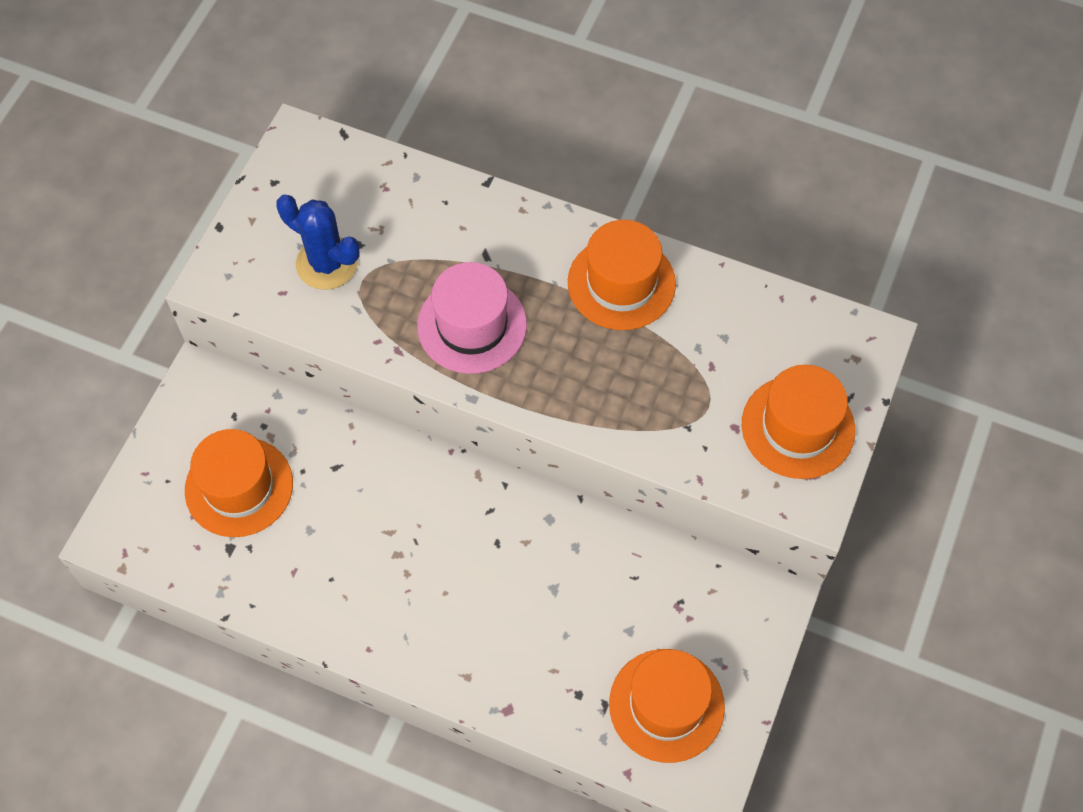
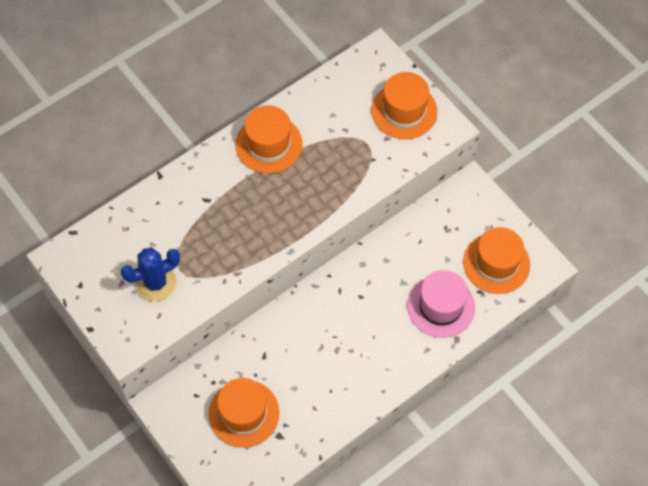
camera: 60 degrees left, 0 degrees up
(472, 325) = (246, 229): pink hat -> pink hat (441, 306)

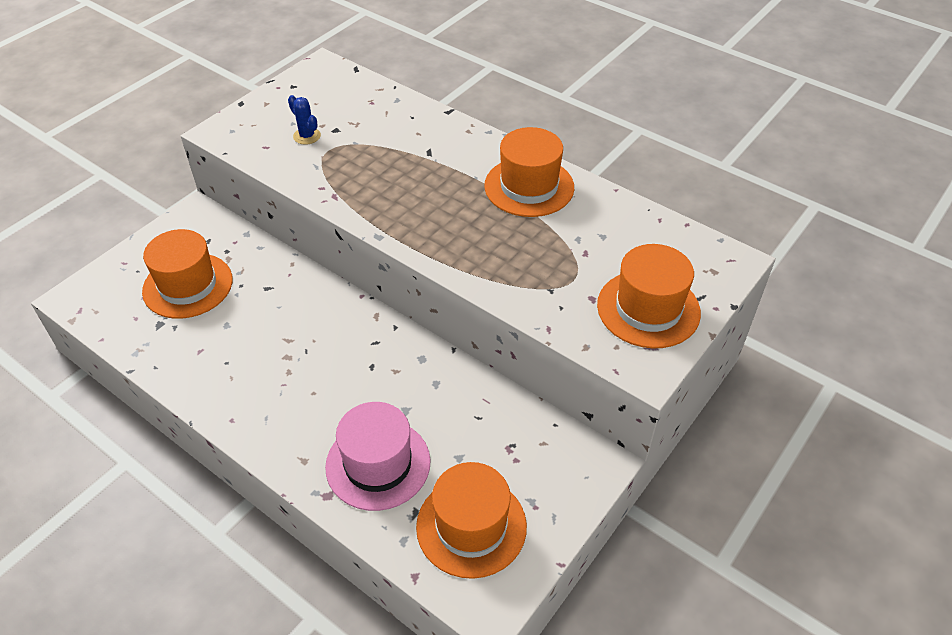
camera: 75 degrees right, 15 degrees down
(156, 283) = (307, 136): blue cactus -> blue cactus, size x0.56

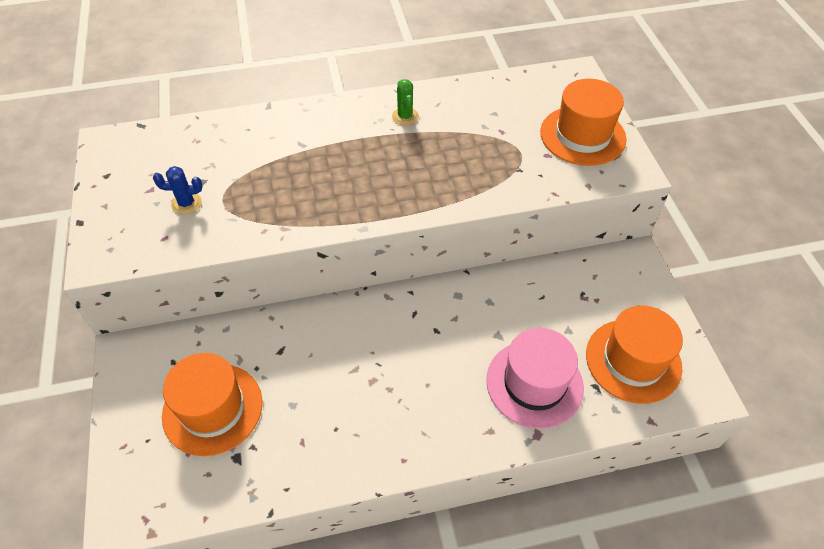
camera: 50 degrees left, 5 degrees up
(529, 187) = (405, 116): orange hat -> green cactus

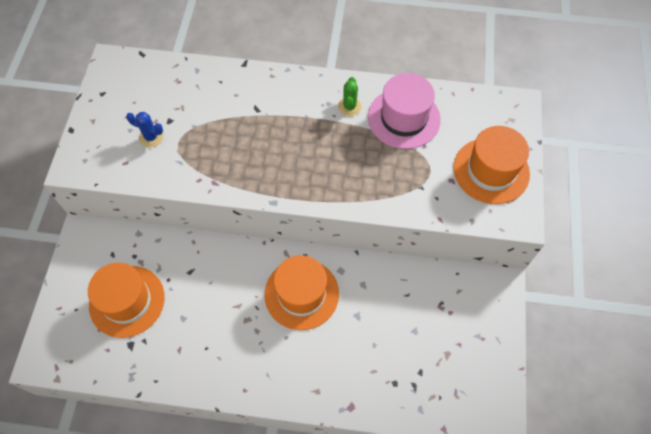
camera: 20 degrees right, 10 degrees up
(534, 383) = (367, 365): pink hat -> pink hat (404, 118)
(633, 360) = (454, 375): orange hat -> orange hat (301, 294)

